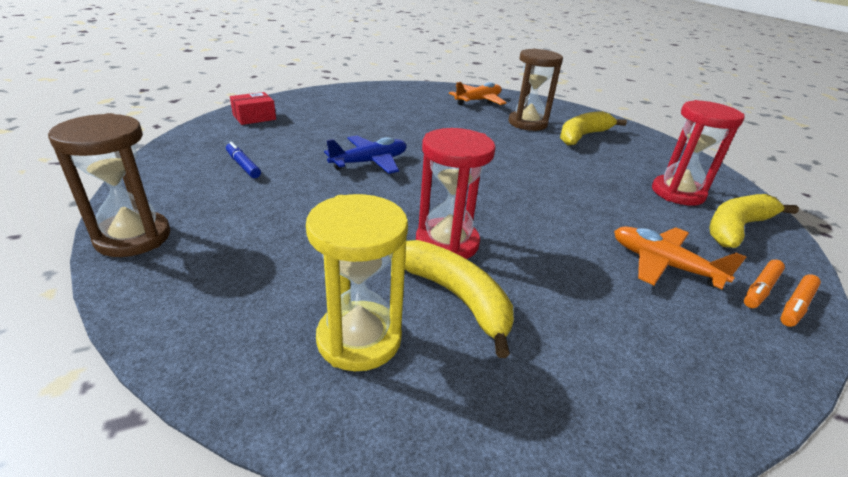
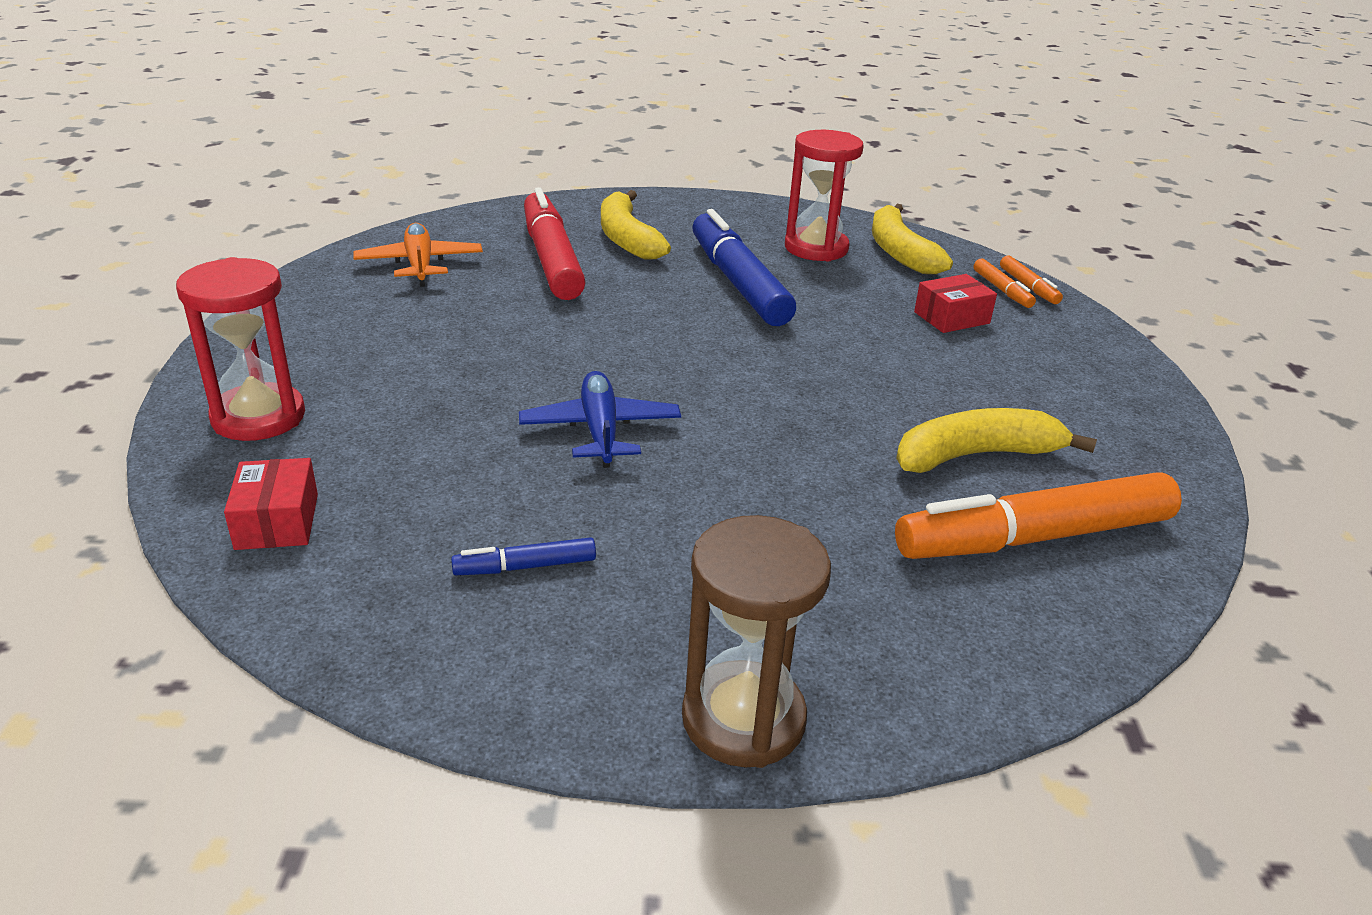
camera: 65 degrees left, 0 degrees up
(359, 339) = (1035, 537): yellow hourglass -> orange marker
(447, 243) = (866, 429): red hourglass -> red hourglass (258, 417)
(527, 123) = (551, 259): brown hourglass -> red marker
(581, 174) = (738, 283): none -> blue marker
(663, 265) = (951, 317): orange plane -> red box

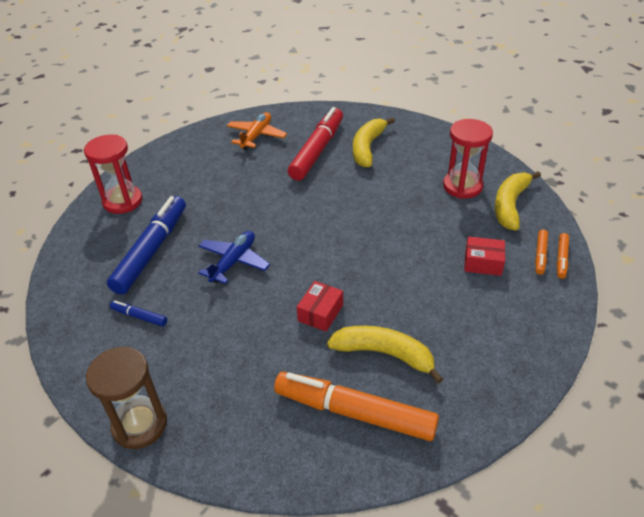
camera: 40 degrees right, 10 degrees up
(277, 521) = (85, 255): red box -> red box (320, 313)
(738, 283) = (391, 197): blue marker -> blue marker (151, 251)

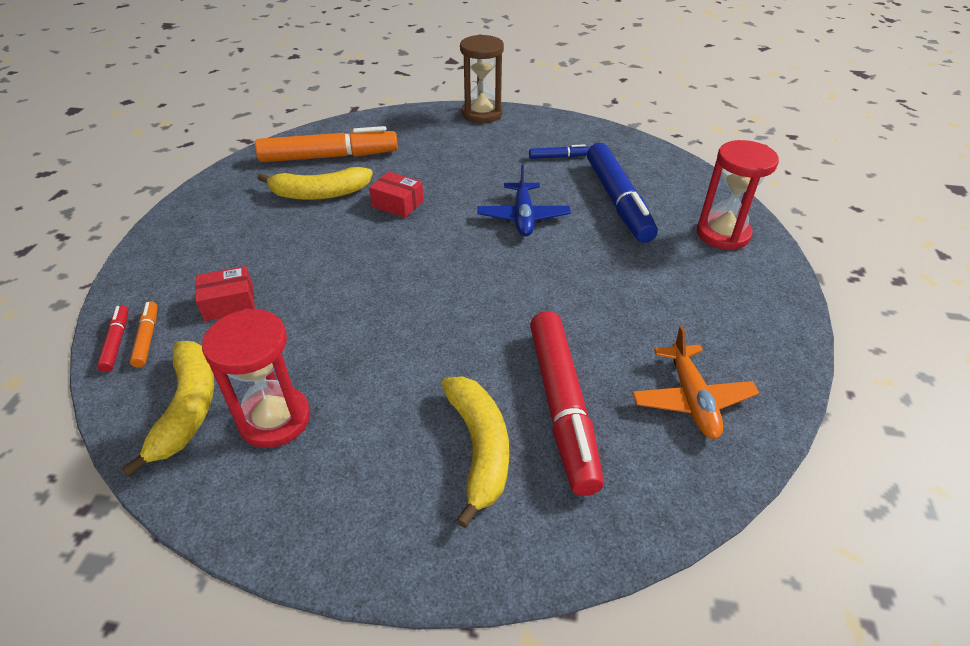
camera: 150 degrees right, 0 degrees up
(320, 313) = (398, 204): red box -> red box turned 60 degrees counterclockwise
(561, 259) = (116, 342): orange marker -> red marker

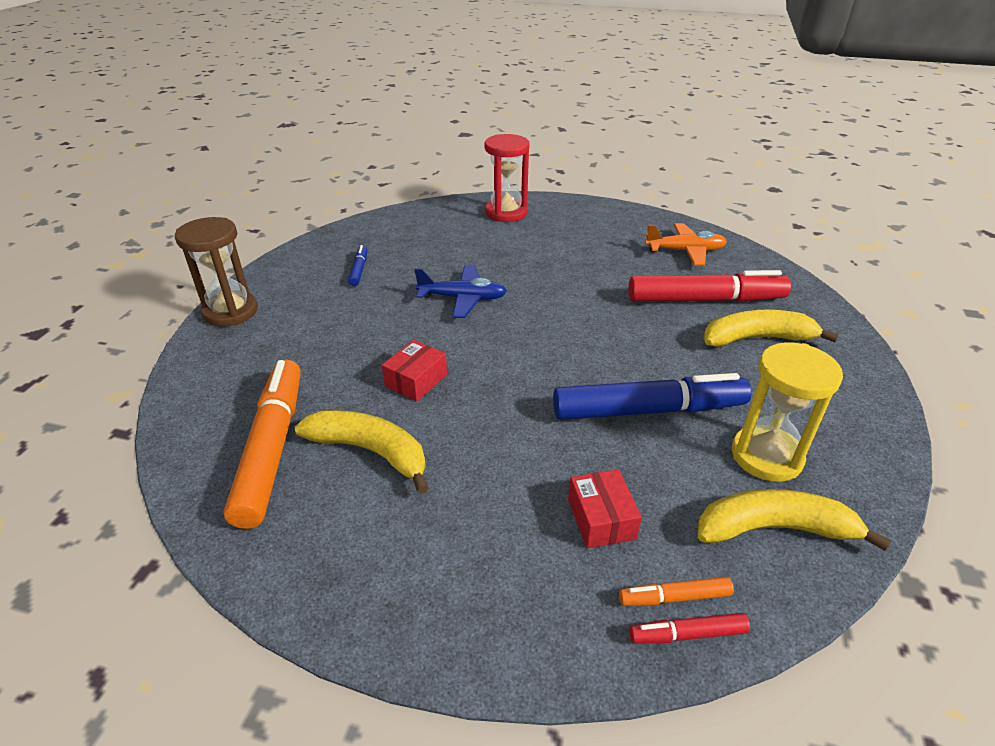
camera: 85 degrees left, 5 degrees down
(275, 419) = (766, 456): red hourglass -> yellow hourglass
(319, 193) = (370, 452): yellow banana -> yellow banana turned 60 degrees counterclockwise
(618, 201) = (448, 248): blue marker -> blue marker (647, 410)

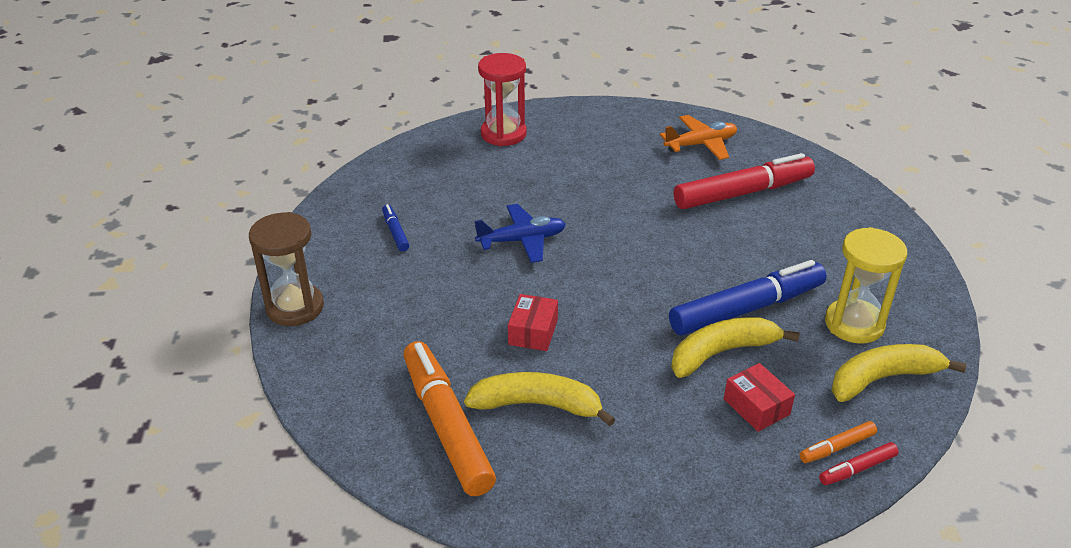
camera: 20 degrees left, 0 degrees up
(757, 338) = (803, 222): yellow banana -> yellow banana (722, 353)

